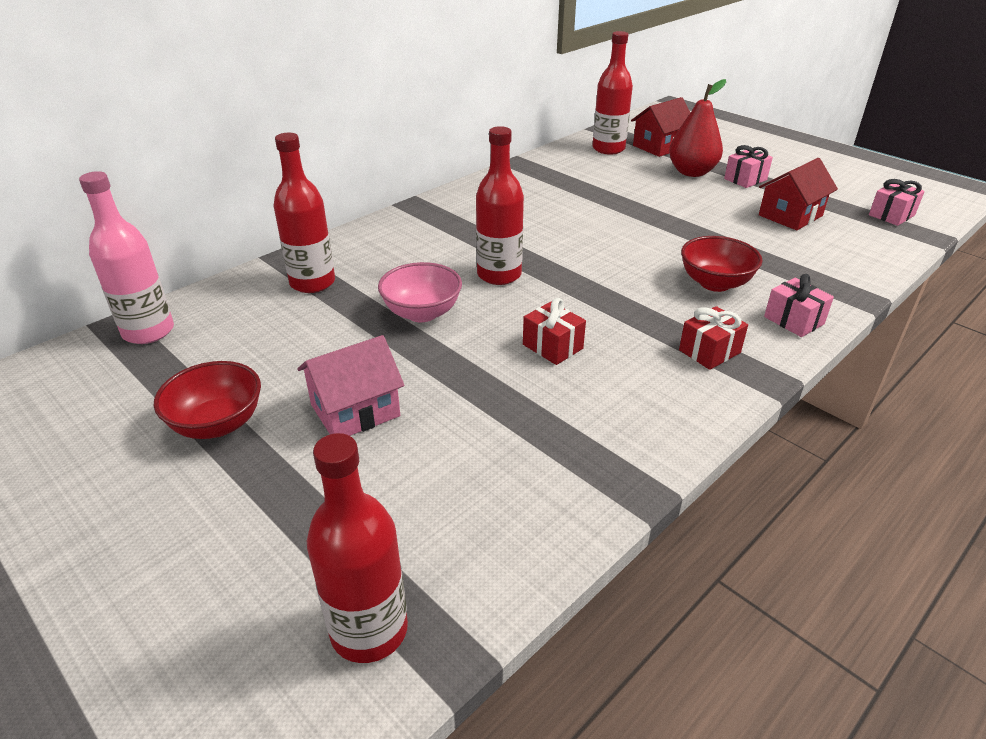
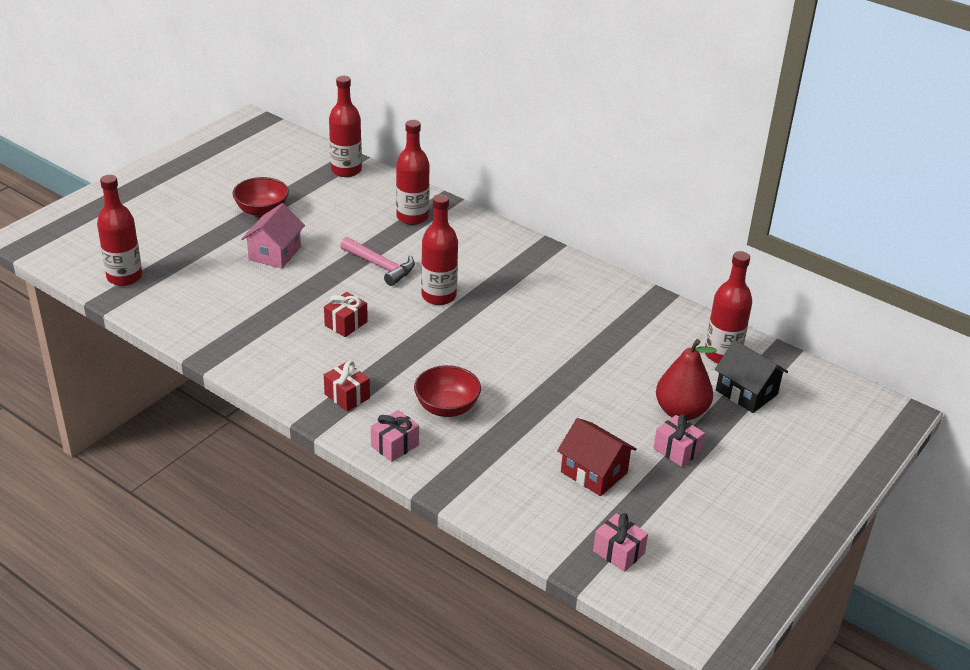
camera: 80 degrees right, 0 degrees up
(148, 331) = (346, 170): pink bottle -> red bottle
(355, 410) = (275, 253): pink house -> pink house turned 60 degrees clockwise
(422, 313) = (380, 266): pink bowl -> pink hammer
(659, 146) = (746, 392): red house -> black house

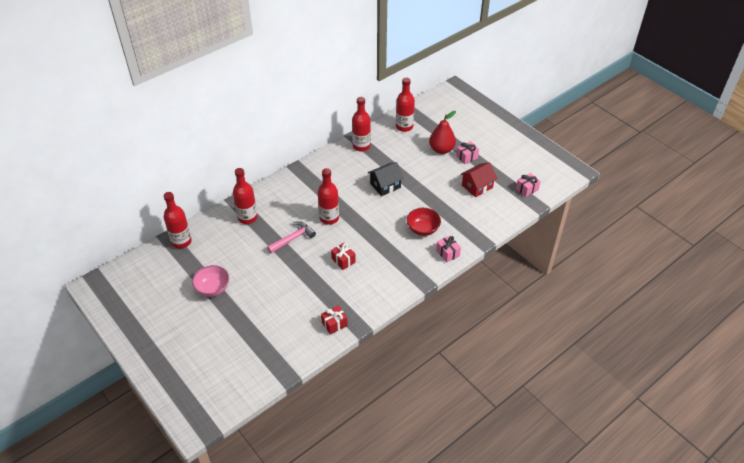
camera: 75 degrees left, 10 degrees up
(124, 277) = (263, 366): red bottle -> red bottle (361, 146)
(262, 211) = (213, 288): red bowl -> pink bowl
(275, 253) = (263, 286): pink house -> none
(347, 396) = (406, 267): red gift -> red gift (334, 324)
(746, 392) = (432, 126): black house -> black house (385, 185)

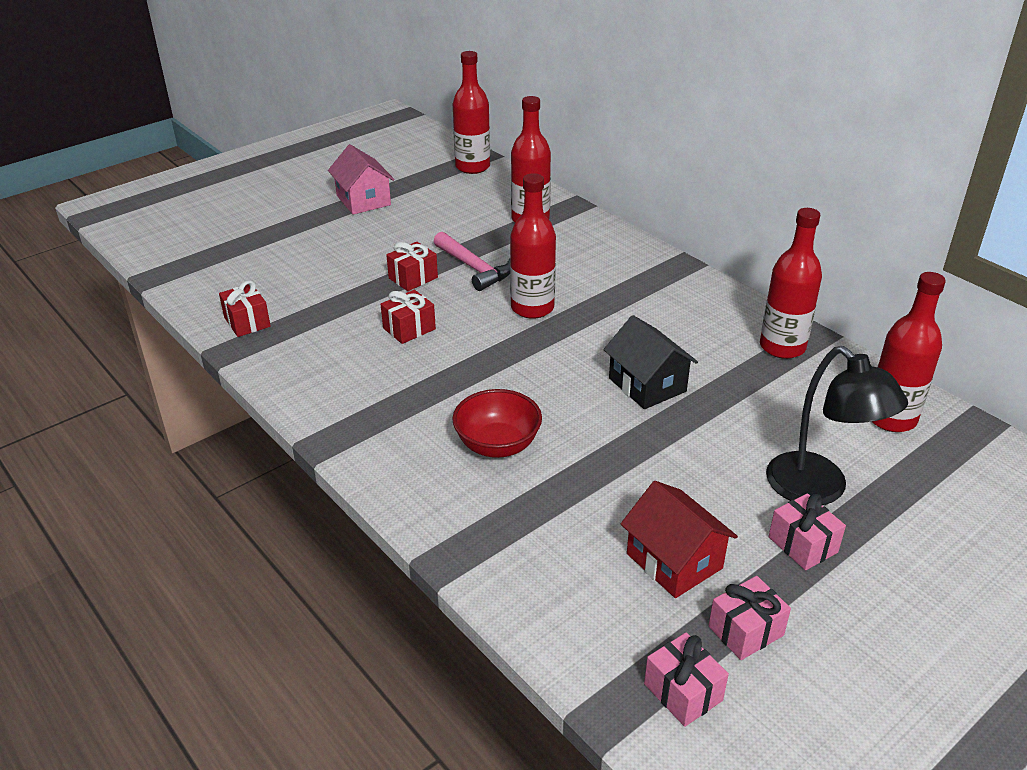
camera: 90 degrees right, 10 degrees down
(213, 288) = (363, 200): pink bowl -> pink house
(299, 261) = (413, 278): none -> red gift
(441, 149) = (818, 489): red pear -> black lamp
(447, 253) = (413, 486): pink gift -> pink gift (745, 631)

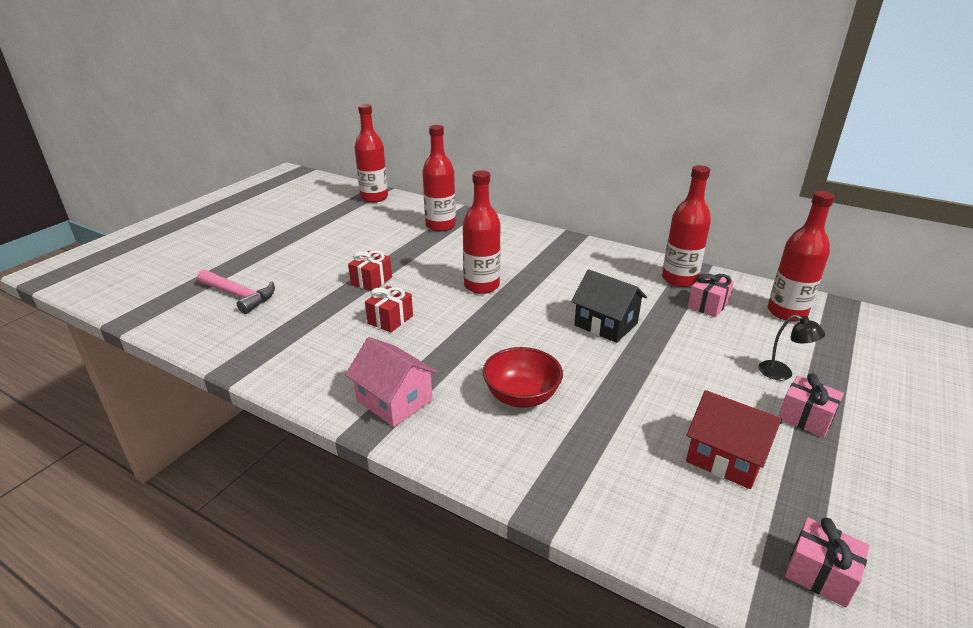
camera: 20 degrees left, 5 degrees down
(247, 322) = (239, 342): red gift -> none
(363, 200) = (298, 232): pink house -> pink house (394, 401)
(474, 268) = (418, 265): pink hammer -> pink hammer (239, 296)
(745, 631) = (822, 501): pink gift -> pink gift (708, 305)
(818, 489) = (782, 373): black lamp -> black lamp, size x0.50

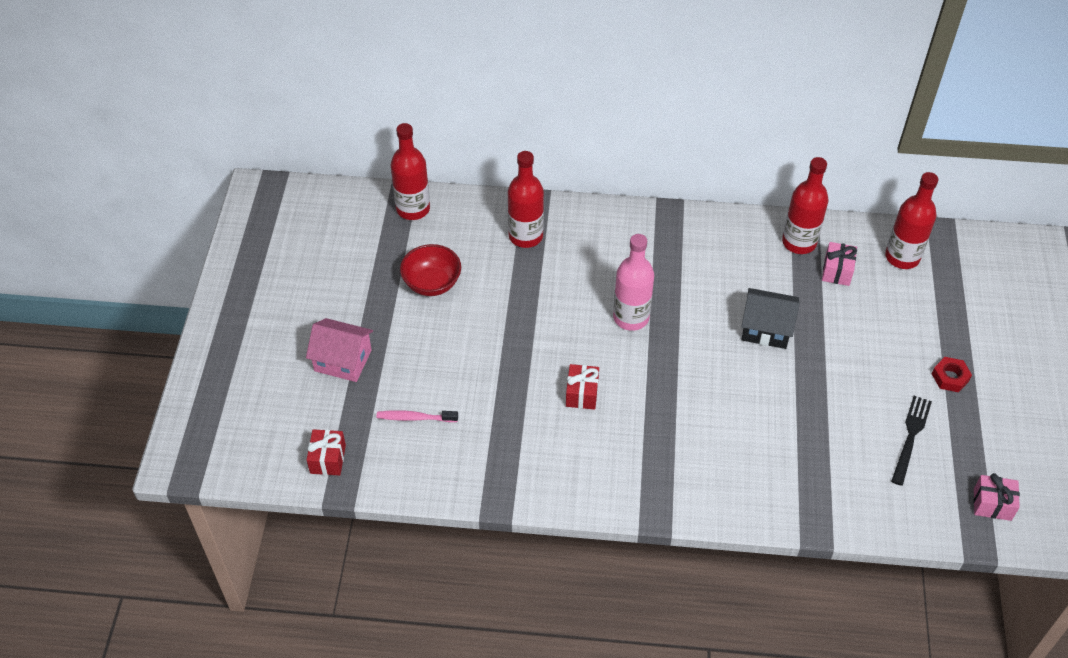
camera: 25 degrees left, 20 degrees up
(239, 296) = (415, 418): pink hammer -> pink toothbrush
(371, 281) = (523, 349): red gift -> red gift (328, 459)
(394, 401) = (654, 481): pink house -> pink house (343, 360)
(481, 286) = (631, 317): red bottle -> pink bottle
(521, 396) = (746, 437): red bowl -> red bowl (432, 283)
(726, 457) = (911, 436): red house -> black fork
(782, 373) = (921, 335): black lamp -> none
(805, 418) = (950, 377): pink gift -> red nut

